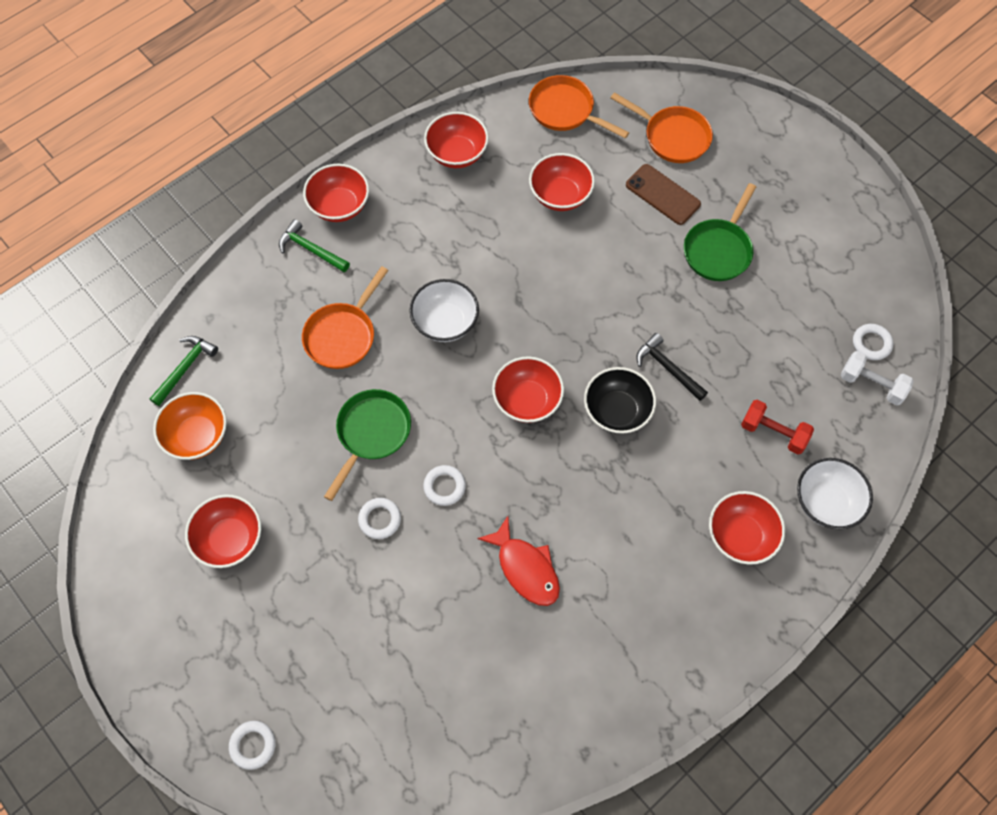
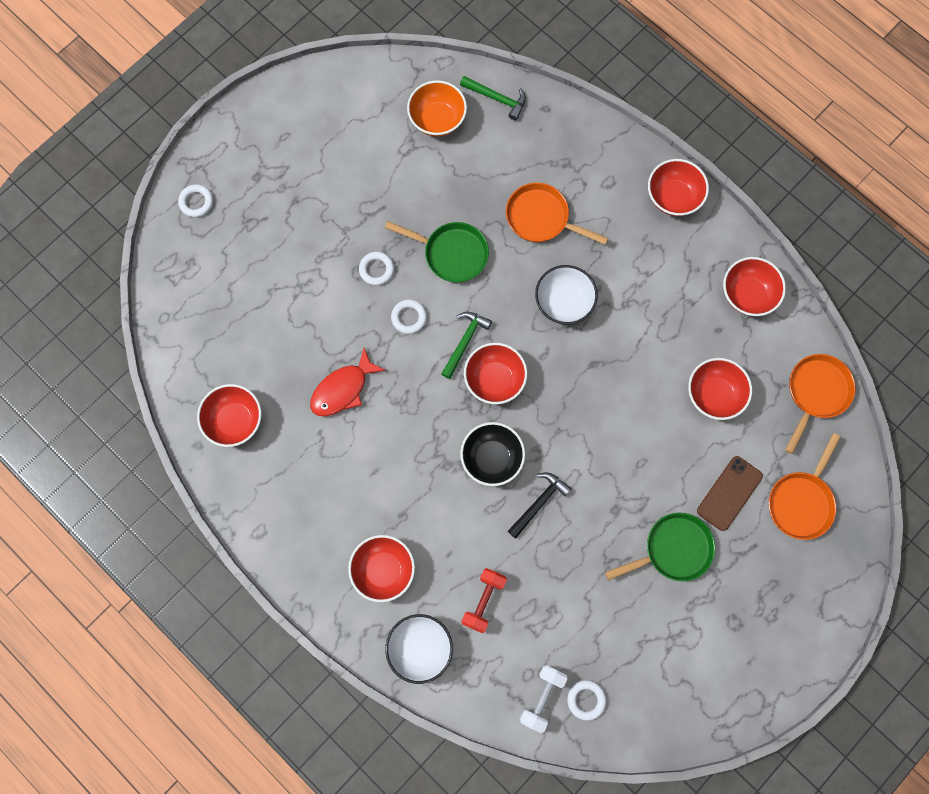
camera: 85 degrees right, 10 degrees up
(230, 539) = (352, 159): red bowl -> red bowl (235, 420)
(311, 249) = (624, 179): green hammer -> green hammer (465, 341)
(718, 250) = (673, 549): green pan -> green pan turned 135 degrees clockwise

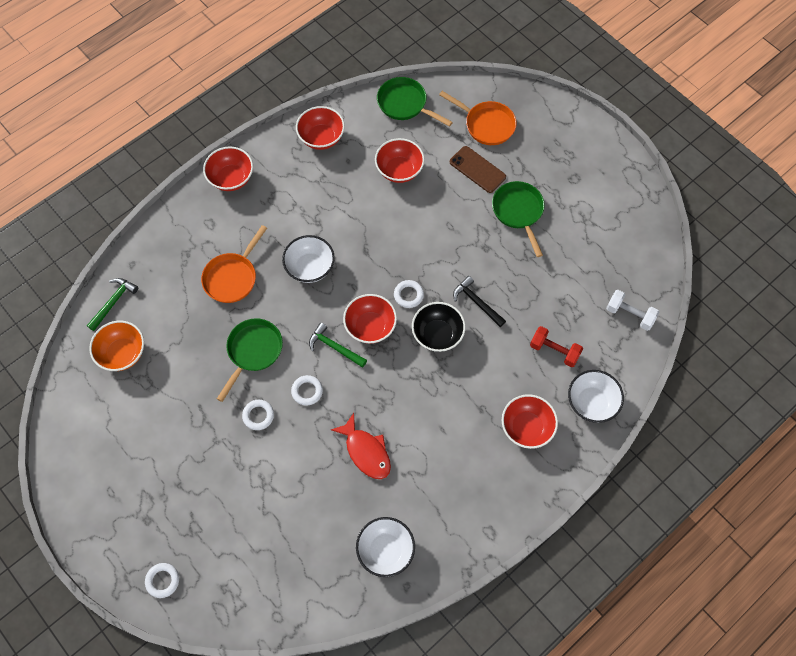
camera: 85 degrees left, 10 degrees down
(235, 420) = (385, 550): red bowl -> white bowl
(586, 699) = (631, 284): white ring -> white ring (408, 295)
(816, 393) = (405, 104): orange pan -> green pan

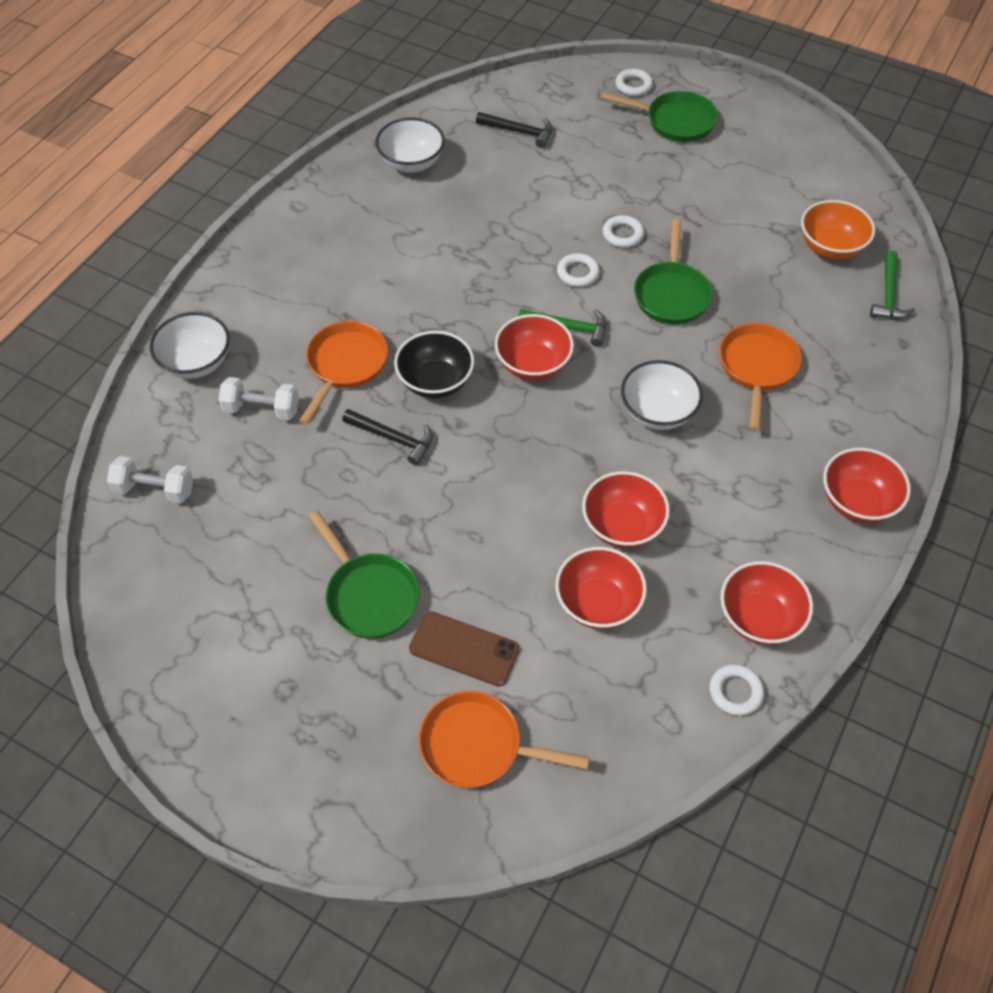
camera: 160 degrees right, 10 degrees down
(284, 556) = (519, 132): none -> black hammer
(366, 451) = (474, 236): red fish -> none
(405, 104) = (647, 737): green pan -> green pan (675, 121)
(408, 295) = (497, 418): white ring -> white ring (735, 692)
(492, 367) = (345, 366): none -> orange pan
(526, 427) = (279, 312): red bowl -> red bowl (622, 526)
(554, 351) = (262, 409): red dumbbell -> white dumbbell

